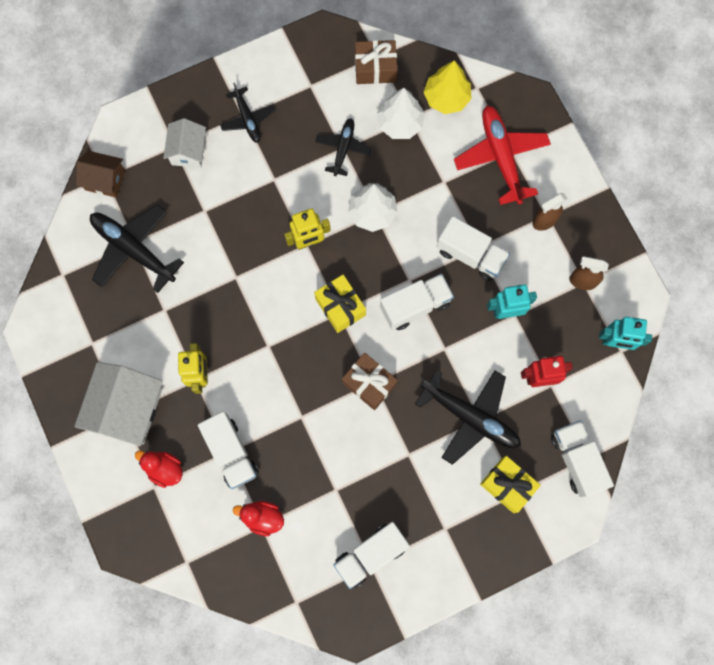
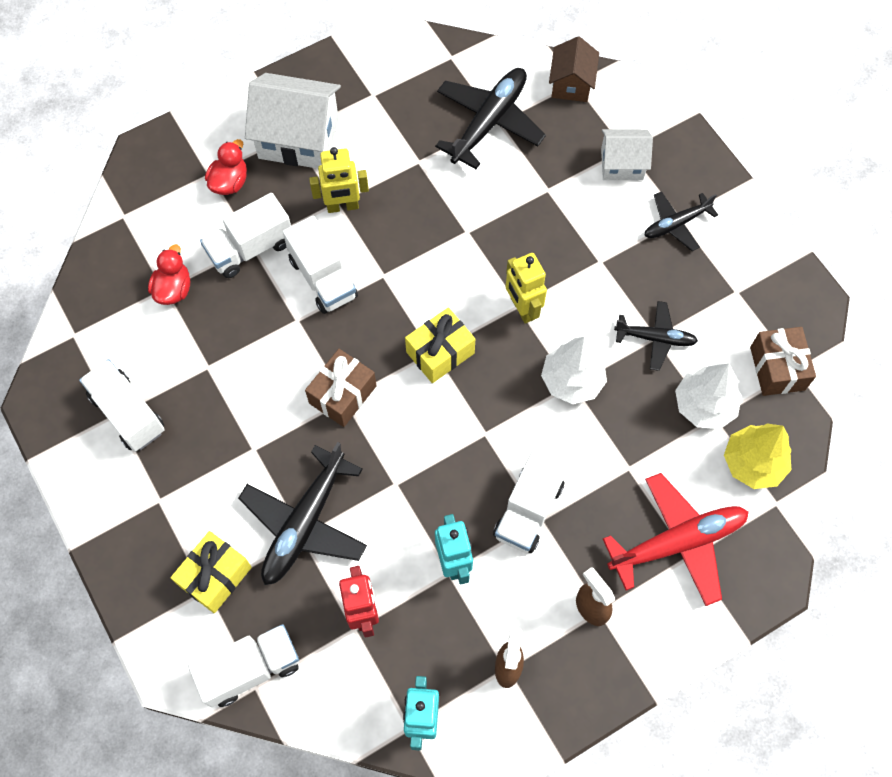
camera: 85 degrees right, 10 degrees down
(415, 305) = (450, 443): white truck -> white truck (323, 278)

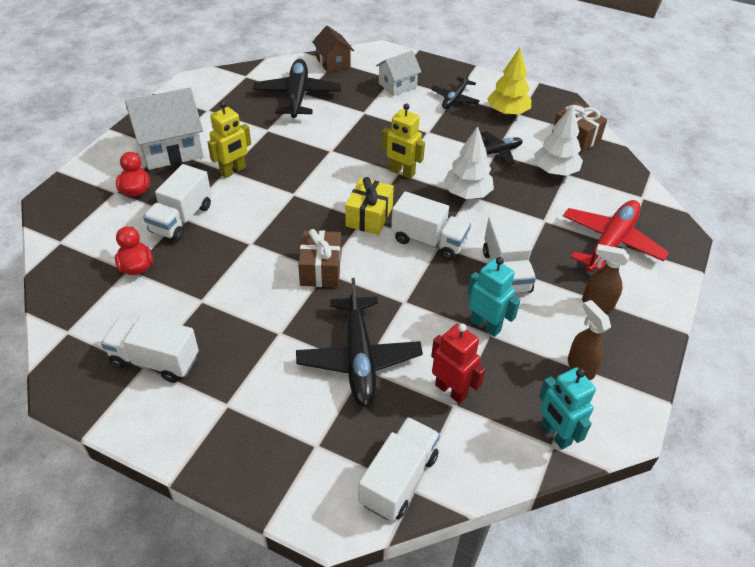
camera: 35 degrees left, 20 degrees down
(215, 576) = (316, 431): yellow gift -> none
(323, 278) = (251, 212): white truck -> white truck (429, 241)
(753, 463) = (610, 185): yellow tree -> yellow tree (507, 112)

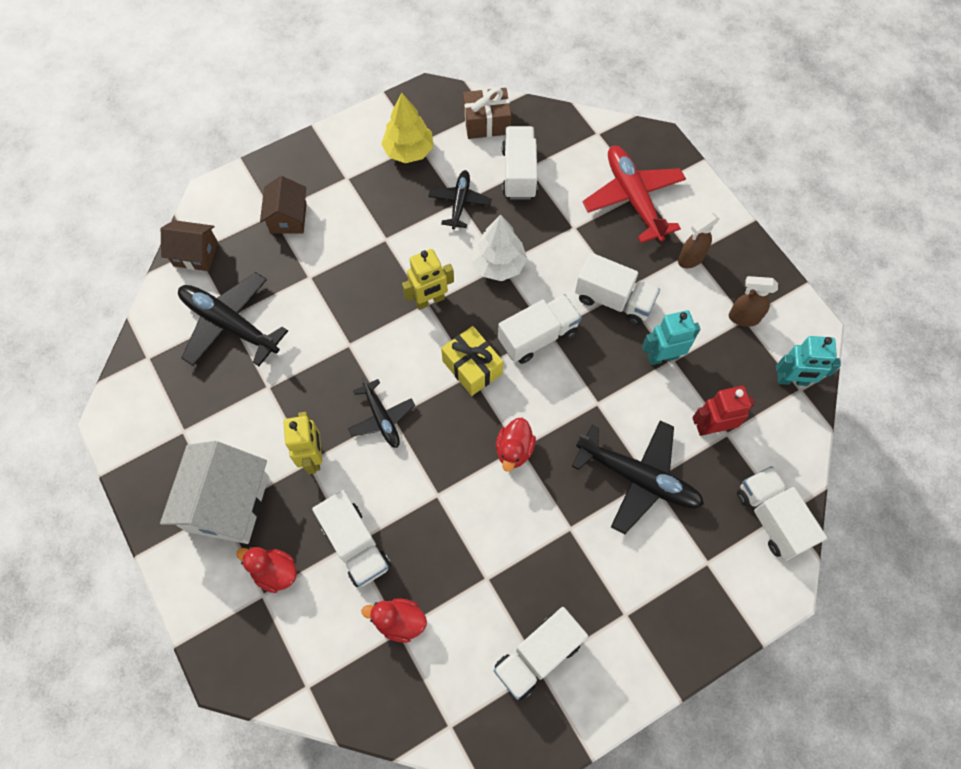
camera: 55 degrees left, 20 degrees up
(321, 269) = (514, 450): brown gift -> red duck
(397, 85) = (288, 218): white house -> brown house
(455, 99) = (352, 181): black plane -> black plane (381, 418)
(555, 171) = (519, 173): white tree -> white truck

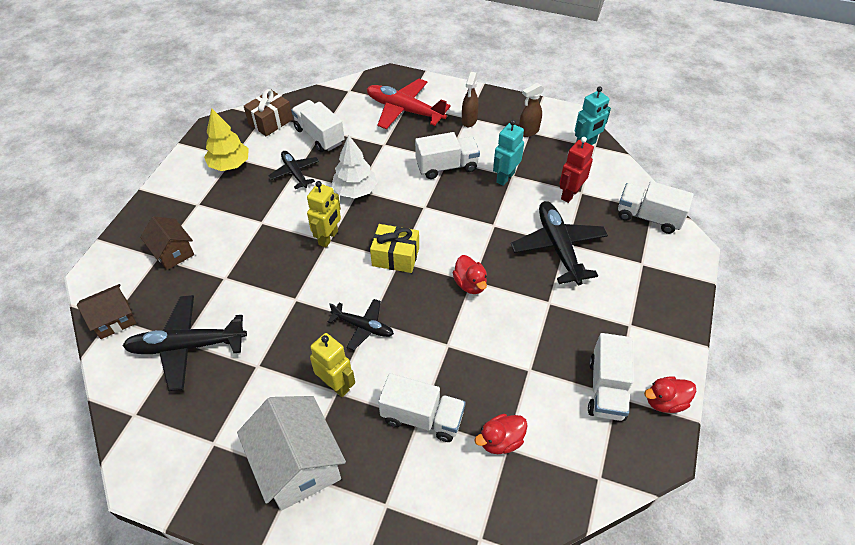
camera: 40 degrees left, 15 degrees down
(275, 572) = (380, 482): red duck -> red duck (665, 402)
(538, 336) = (420, 213): white truck -> none
(638, 478) = (558, 247): black plane -> black plane turned 90 degrees counterclockwise

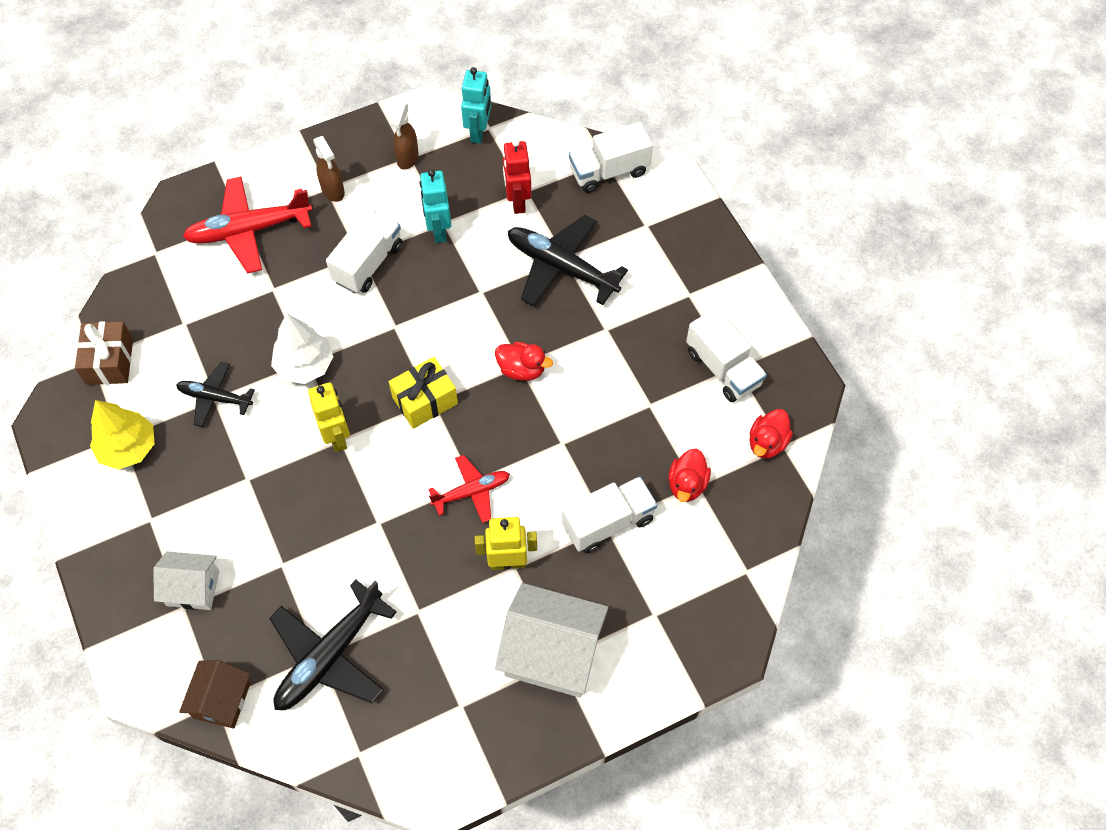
camera: 45 degrees left, 10 degrees up
(173, 252) = (193, 588): brown house -> white house
(319, 136) = (189, 335): white truck -> none
(363, 327) = (471, 492): black plane -> red plane
(665, 402) = (774, 341): red duck -> red duck (767, 443)

